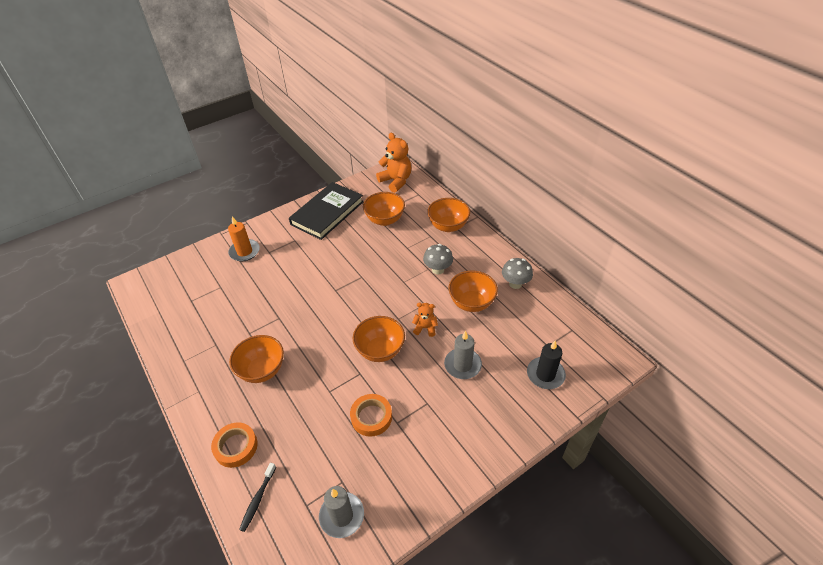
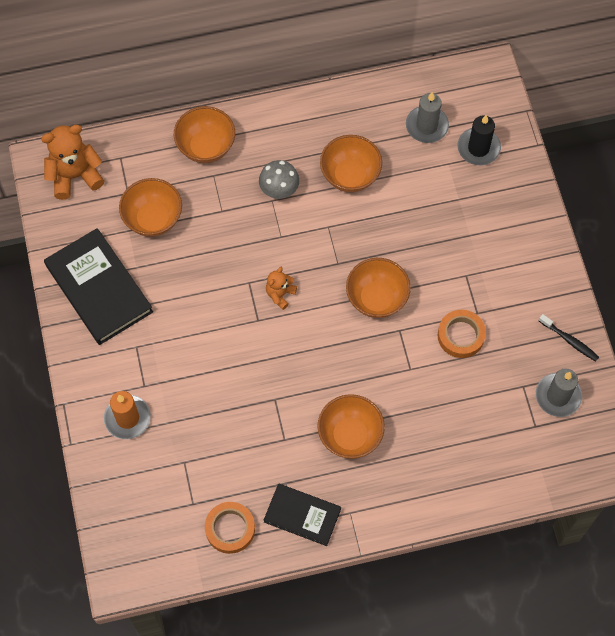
camera: 70 degrees left, 20 degrees up
(191, 362) = (302, 515): none -> black book
(236, 447) = (442, 482): orange tape -> orange tape (230, 529)
(257, 499) = (512, 471): black toothbrush -> black toothbrush (569, 341)
(425, 328) = (365, 239): orange teddy bear -> orange teddy bear (280, 294)
(462, 365) = (433, 221): grey candle -> grey candle (426, 126)
(515, 284) = (342, 116): grey mushroom -> none

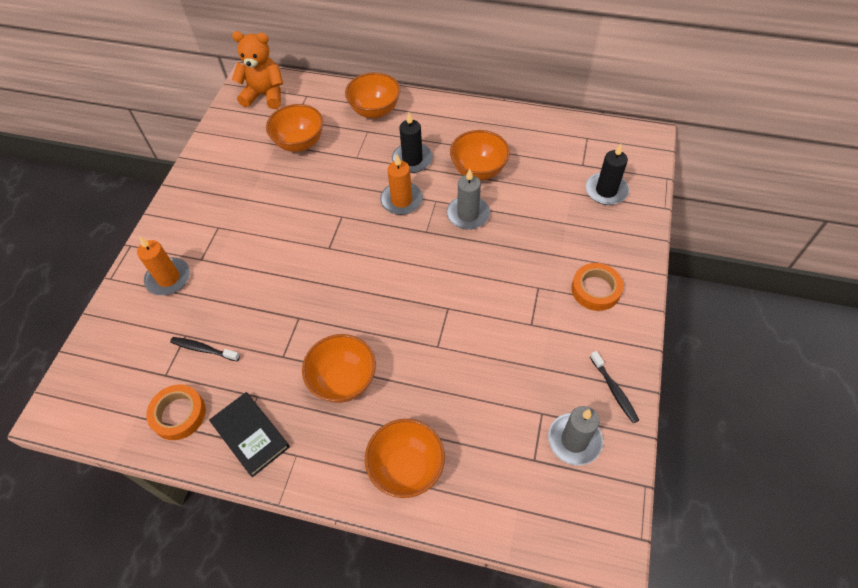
camera: 30 degrees right, 10 degrees down
(99, 288) = (223, 174): black book -> none
(210, 466) = (203, 349): none -> black toothbrush
(279, 190) = (412, 160): grey mushroom -> black candle
(280, 294) = (361, 235): orange teddy bear -> none
(296, 240) = (401, 200): none -> orange candle
(376, 298) = (443, 273): orange bowl -> orange bowl (406, 468)
(426, 126) = (567, 158): grey candle -> grey candle (468, 214)
(461, 336) = (503, 338): orange tape -> orange tape (595, 289)

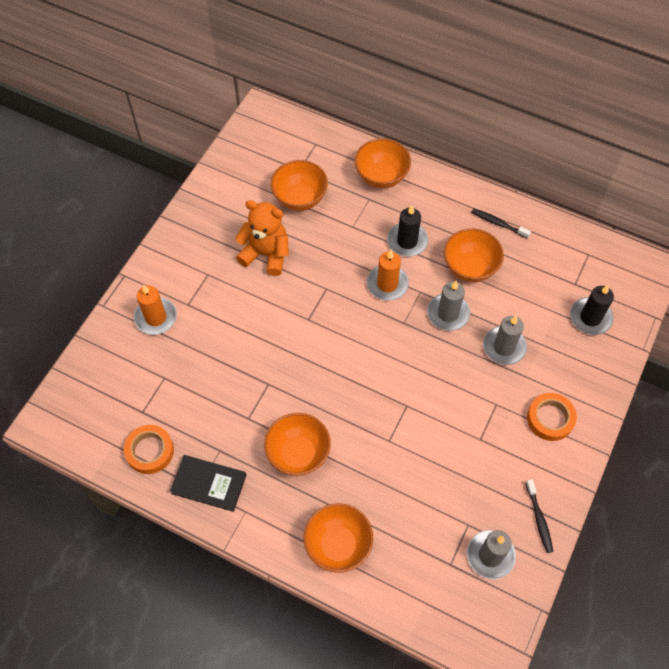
camera: 10 degrees right, 5 degrees up
(203, 349) = (179, 395): black toothbrush -> black toothbrush (498, 223)
(250, 435) = (209, 484): black book -> black book turned 45 degrees counterclockwise
(265, 95) = (274, 135): orange teddy bear -> orange teddy bear (266, 254)
(531, 233) = (504, 347): none -> grey candle

